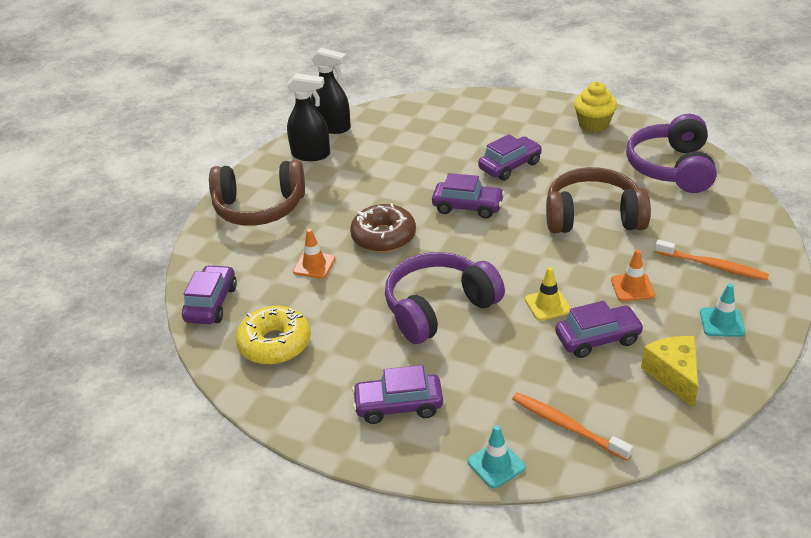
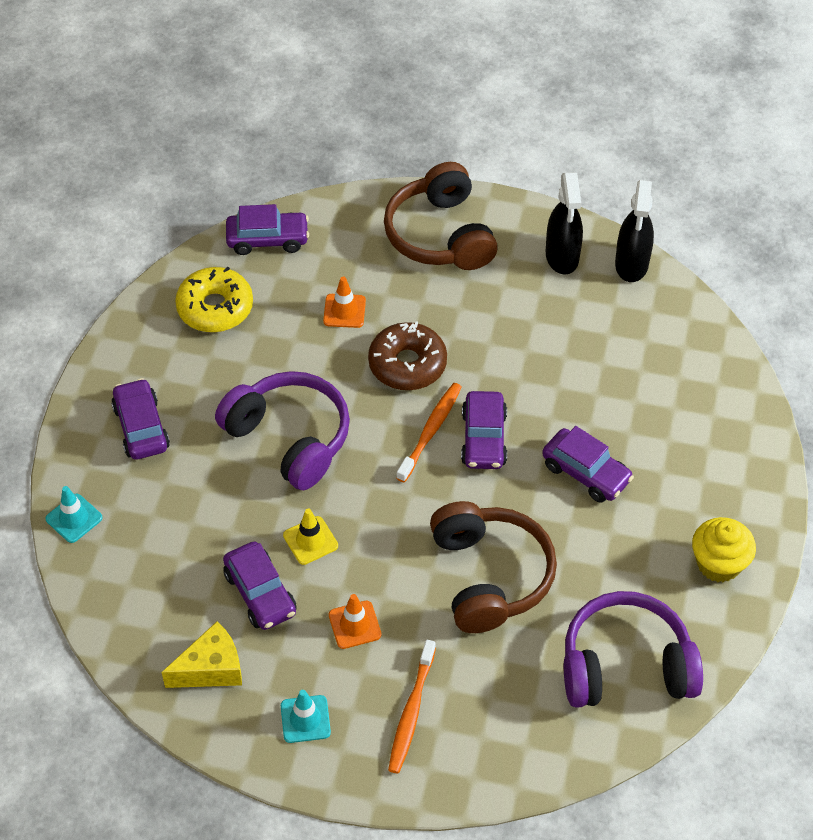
camera: 75 degrees right, 15 degrees up
(566, 426) = (128, 573): orange toothbrush -> orange toothbrush (431, 431)

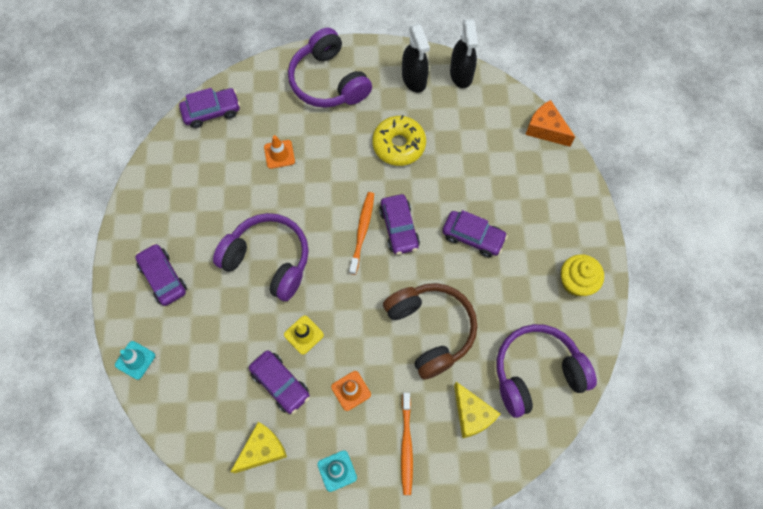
camera: 15 degrees left, 15 degrees up
(215, 308) = (189, 173): yellow donut -> yellow donut (399, 145)
(407, 364) = (333, 184): brown donut -> none
(440, 235) = (329, 81): brown headphones -> purple headphones
(516, 696) = (472, 415): none -> yellow cheese
(733, 359) = (545, 129): none -> orange cheese

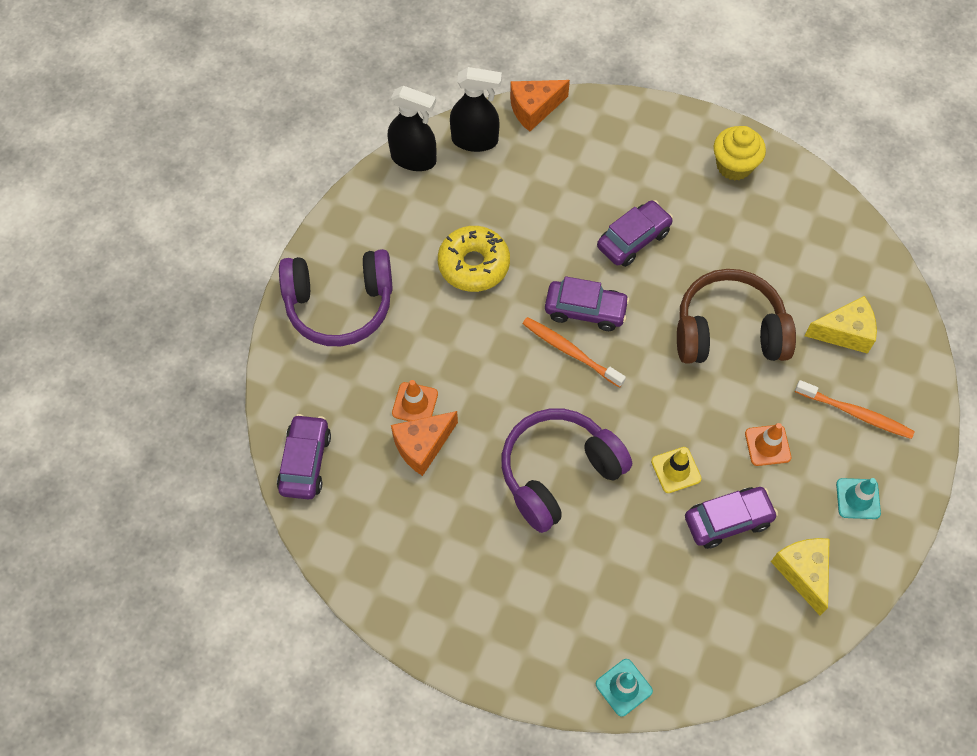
camera: 65 degrees left, 5 degrees down
(163, 278) = (523, 611): purple car -> none
(251, 171) = (422, 446): none -> orange cheese
(414, 79) = (391, 210): black spray bottle -> black spray bottle (475, 140)
(537, 373) = (822, 249): purple headphones -> none

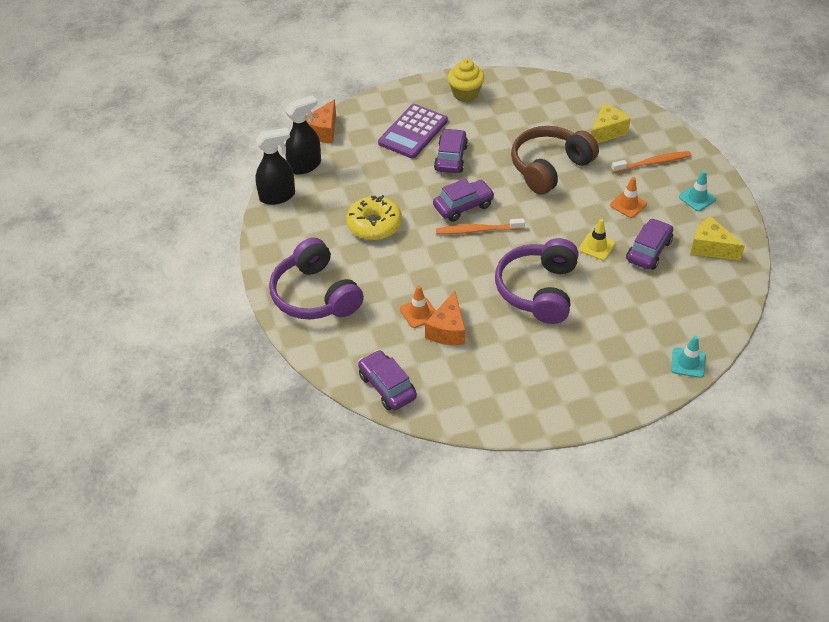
camera: 40 degrees left, 15 degrees down
(339, 305) = (315, 295): purple headphones -> purple headphones turned 105 degrees clockwise
(626, 176) = (413, 132): none -> purple calculator

